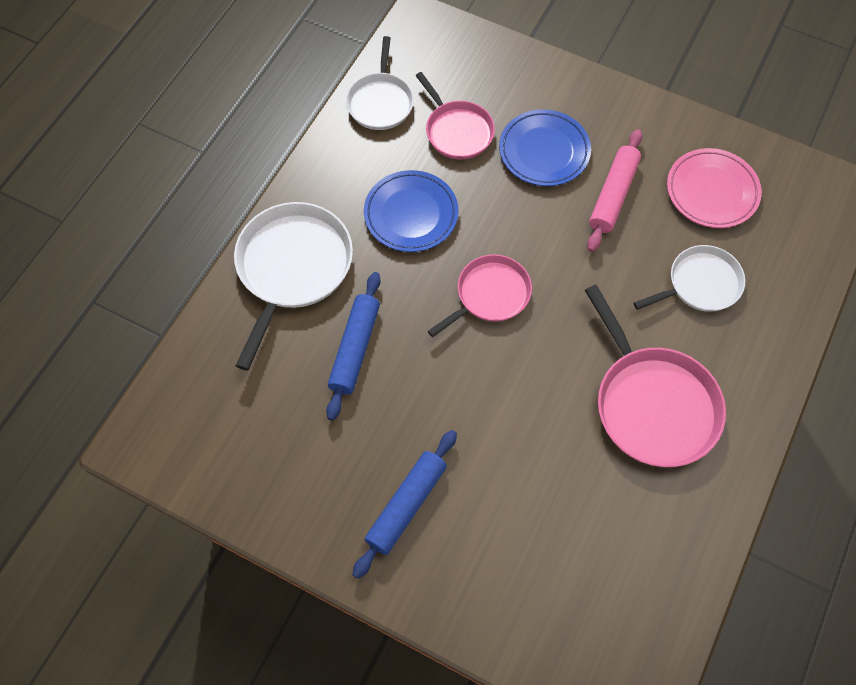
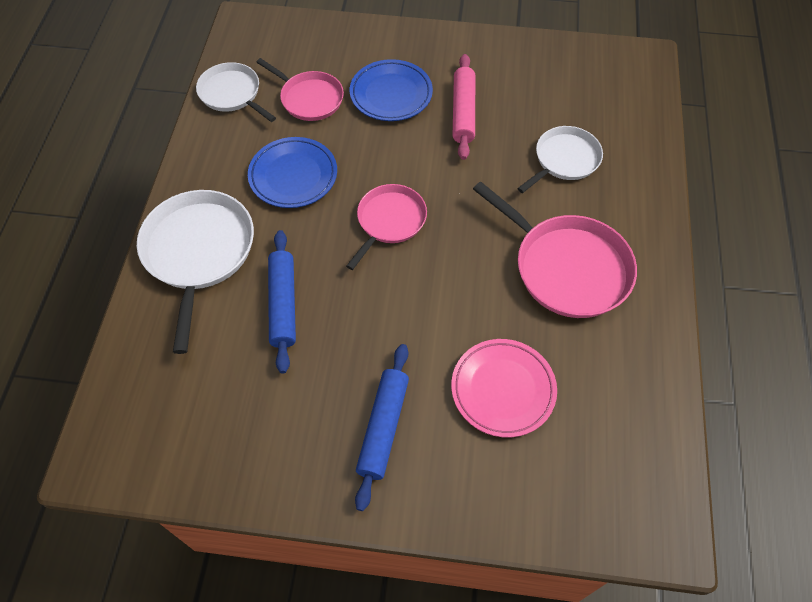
camera: 20 degrees left, 5 degrees down
(380, 102) = (232, 94): white pan -> white pan turned 150 degrees clockwise
(711, 191) = (542, 87): pink plate -> pink plate (503, 389)

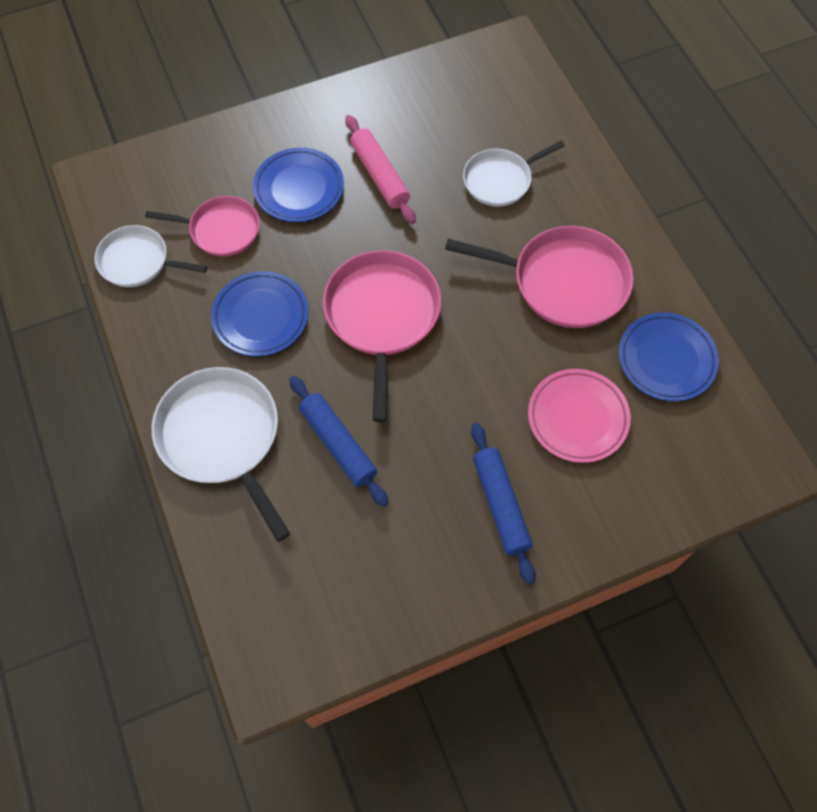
camera: 30 degrees left, 5 degrees up
(389, 221) = (382, 316): pink pan -> pink pan, size x1.61
(564, 160) = (500, 180): white pan -> white pan turned 135 degrees counterclockwise
(621, 381) = (666, 359): none -> blue plate

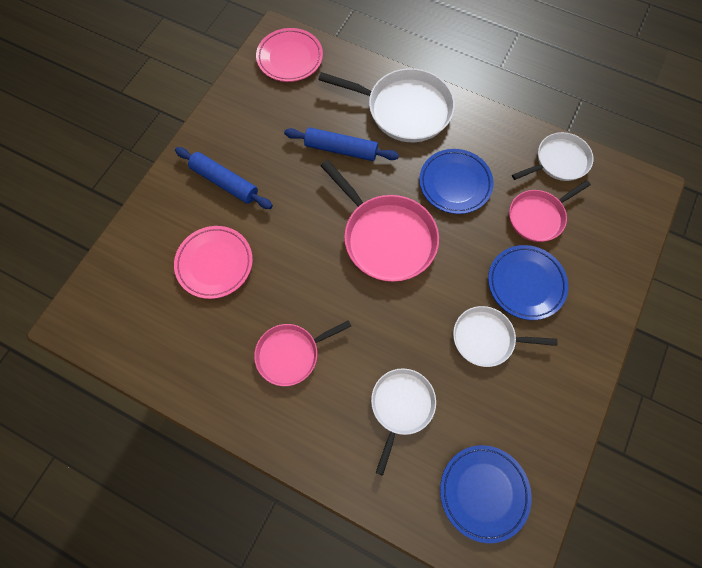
camera: 140 degrees right, 5 degrees up
(284, 623) = (290, 58): none -> pink plate
(379, 175) = (486, 338): pink rolling pin -> white pan
(564, 282) = (290, 354): pink pan -> pink pan, size x0.62
(666, 359) = (181, 348): blue plate -> blue plate (483, 492)

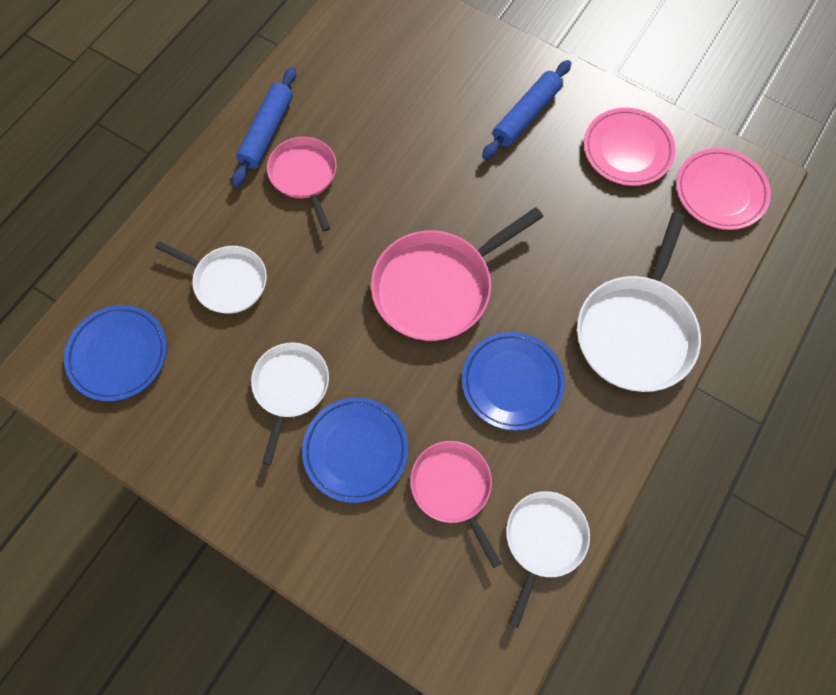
camera: 95 degrees right, 0 degrees up
(215, 263) = (420, 105): pink plate -> pink plate (627, 150)
(341, 149) = (570, 244): blue rolling pin -> blue rolling pin (267, 132)
(559, 161) = (543, 539): white pan -> white pan turned 135 degrees counterclockwise

